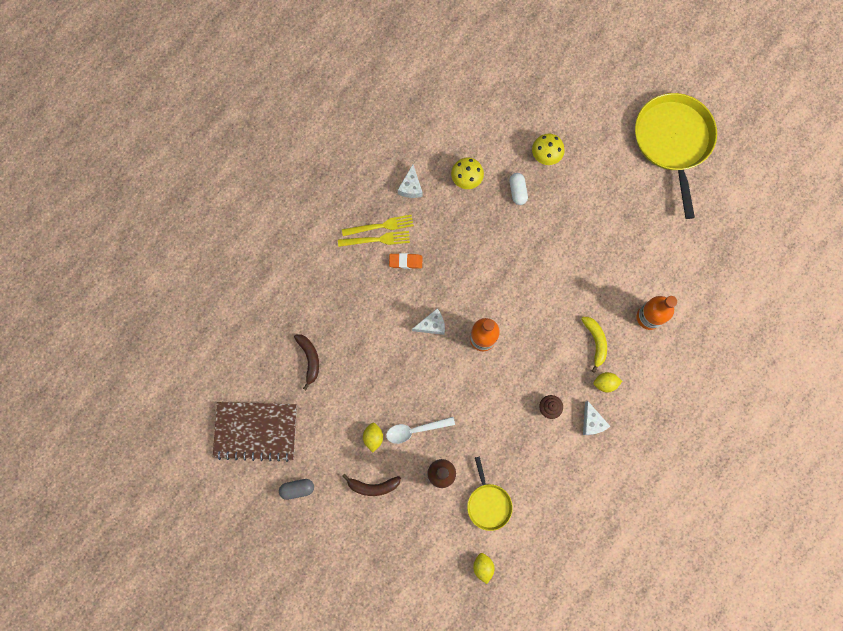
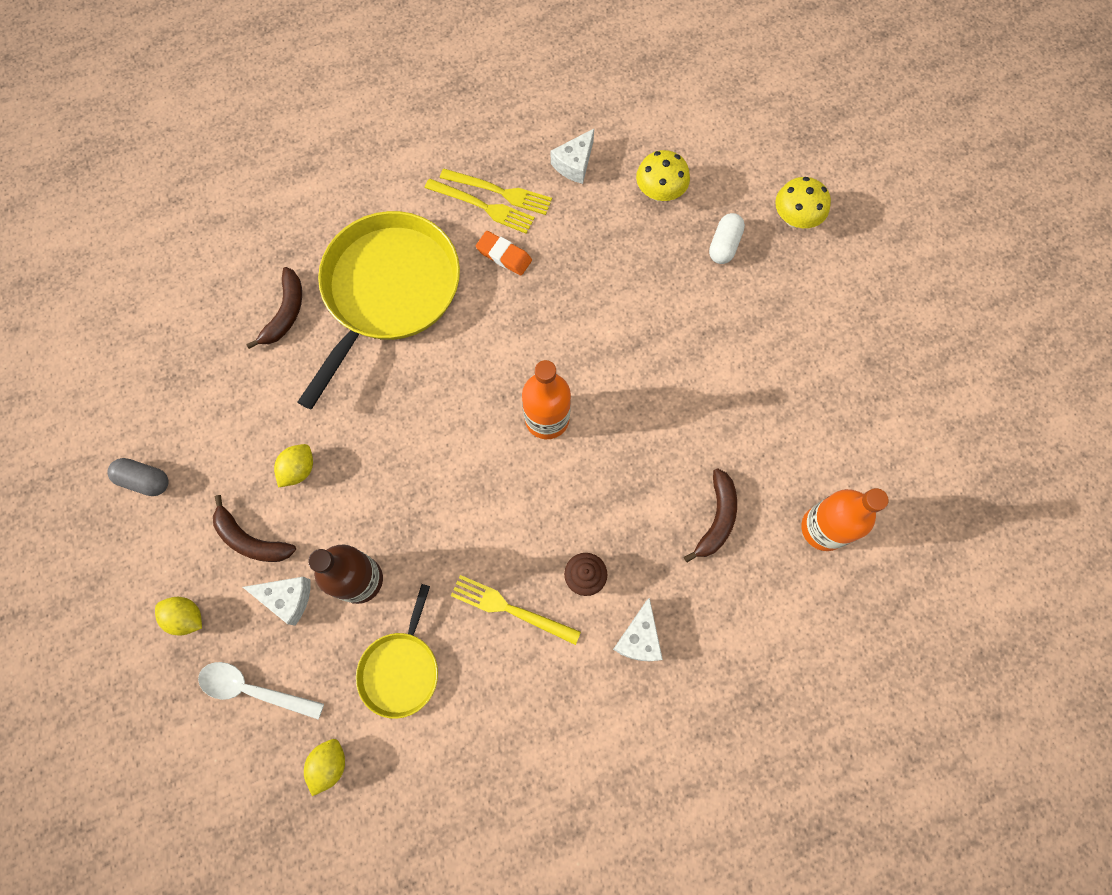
camera: 30 degrees right, 5 degrees down
(256, 431) = (147, 367): brown notebook -> none
(415, 430) = (365, 494): white spoon -> white spoon (254, 689)
(432, 325) = (486, 360): white cheese -> white cheese (287, 598)
(523, 444) = (511, 609): none -> yellow fork
(595, 342) = (716, 518): yellow banana -> brown banana
(605, 383) = (695, 590): yellow lemon -> yellow lemon (186, 617)
(673, 141) = (1004, 295): yellow pan -> yellow pan (388, 291)

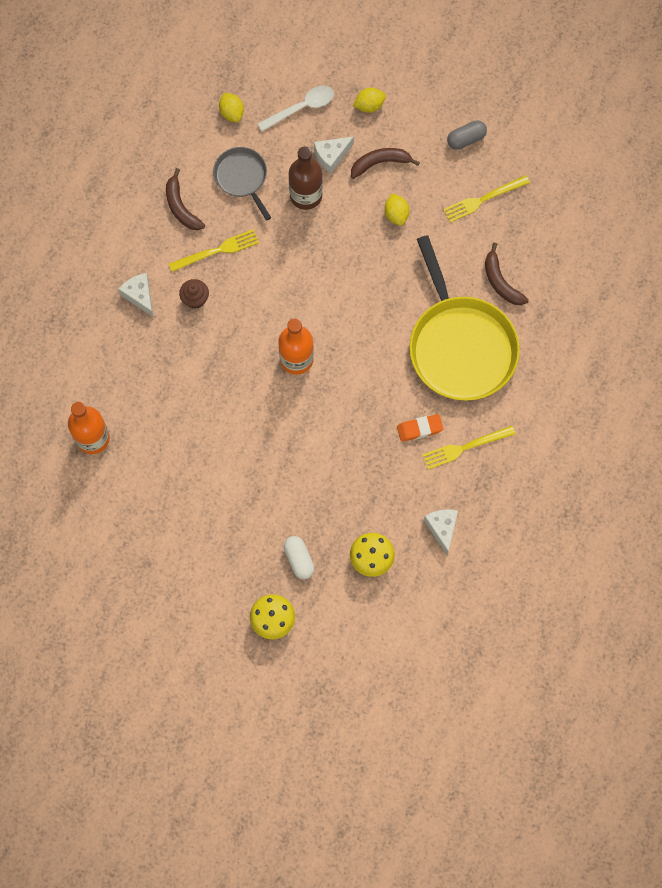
camera: 135 degrees right, 0 degrees up
(401, 669) = (242, 178): yellow pan -> grey pan
(499, 192) = (466, 466): yellow fork -> yellow fork (483, 199)
(716, 518) = (154, 391): brown banana -> brown banana (181, 207)

